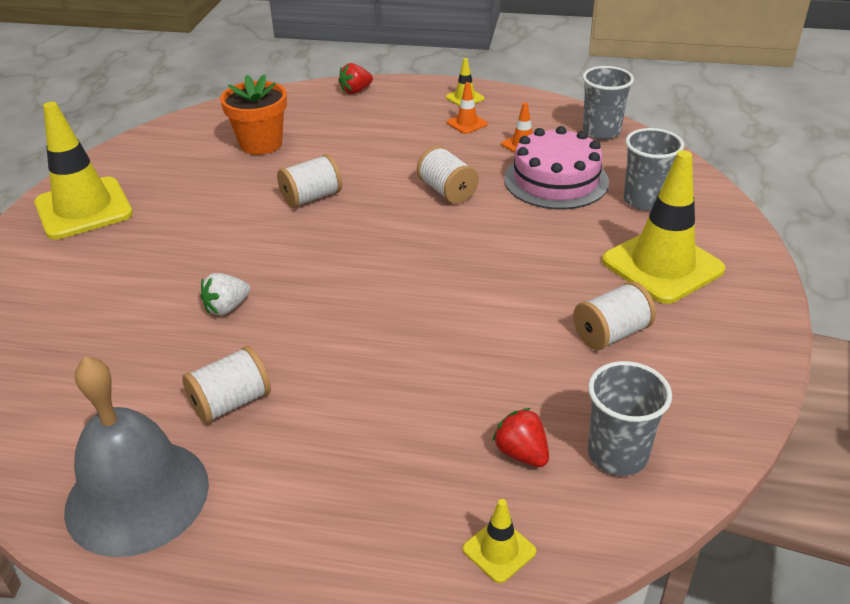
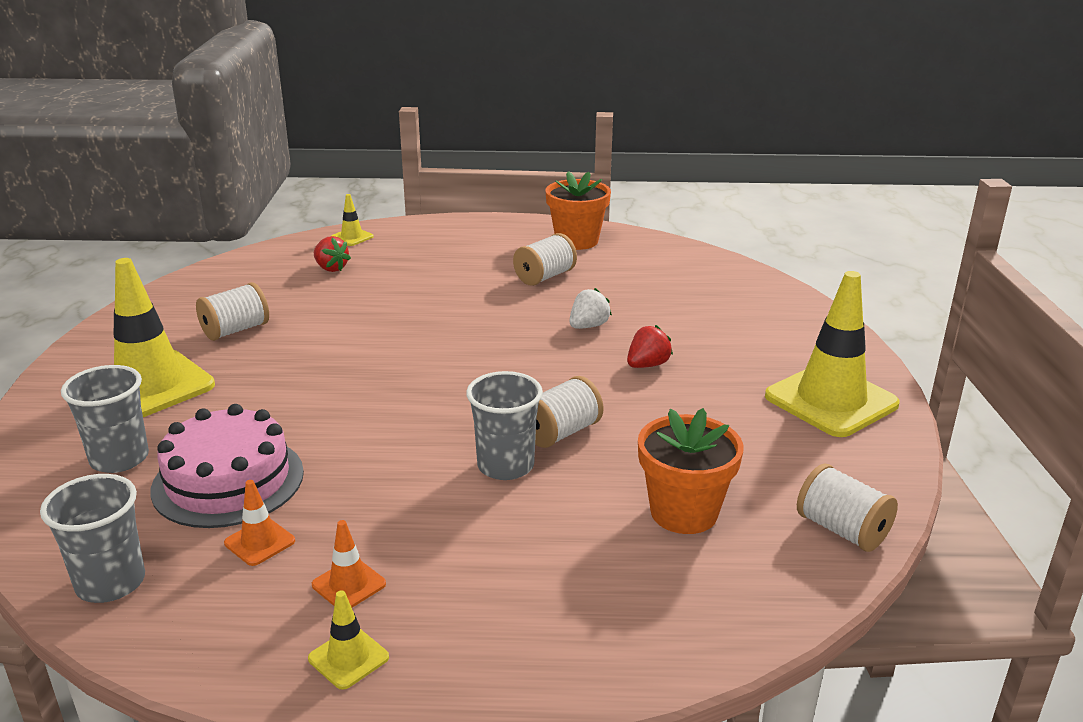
camera: 170 degrees right, 10 degrees down
(137, 496) = (577, 241): grey bell -> orange flower pot
(356, 91) = (579, 662): red strawberry -> red strawberry (647, 365)
(447, 191) = (384, 453): white spool -> white spool (842, 530)
(617, 454) = (264, 271): grey cup -> grey cup (505, 466)

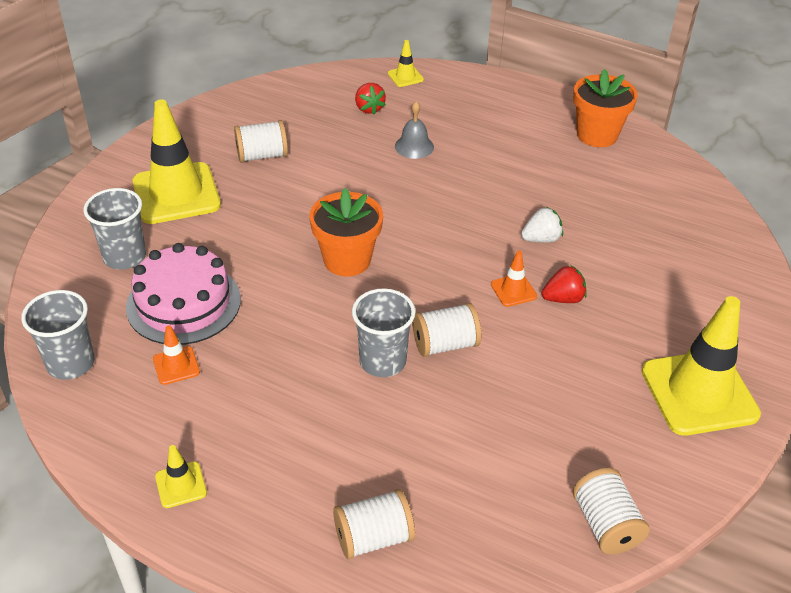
camera: 25 degrees right, 15 degrees up
(349, 584) = (213, 425): orange traffic cone -> orange traffic cone (513, 290)
(402, 286) = (414, 146): none -> grey bell
(545, 277) = (540, 170): white spool -> white spool (373, 537)
(684, 512) = (489, 457): orange flower pot -> orange flower pot (347, 260)

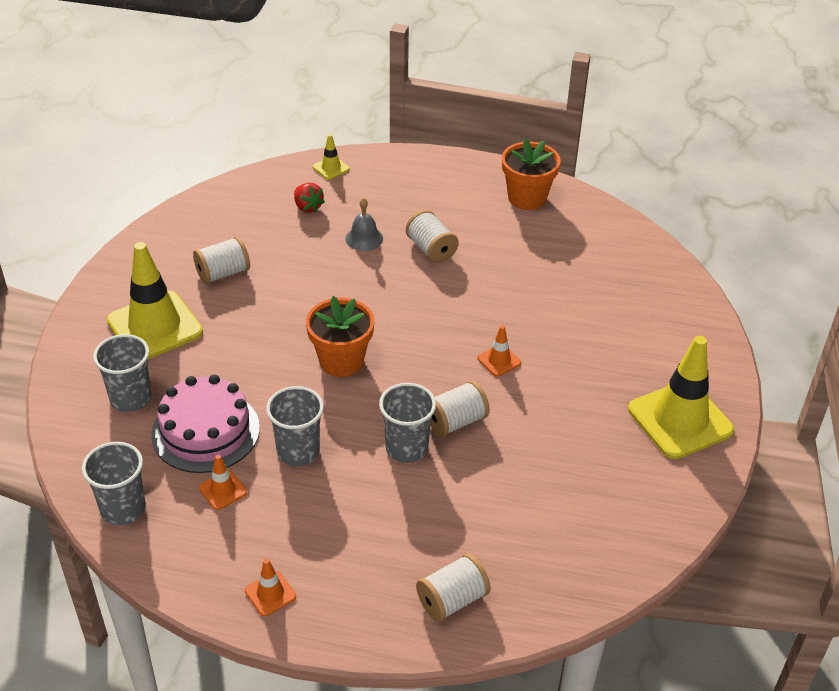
camera: 15 degrees left, 0 degrees up
(181, 485) = (270, 593): yellow traffic cone -> orange traffic cone
(268, 342) = (298, 451): none -> grey cup
(541, 239) = (508, 308): white strawberry -> none
(563, 299) = (544, 359): red strawberry -> none
(605, 525) = (636, 546): white spool -> white spool (431, 249)

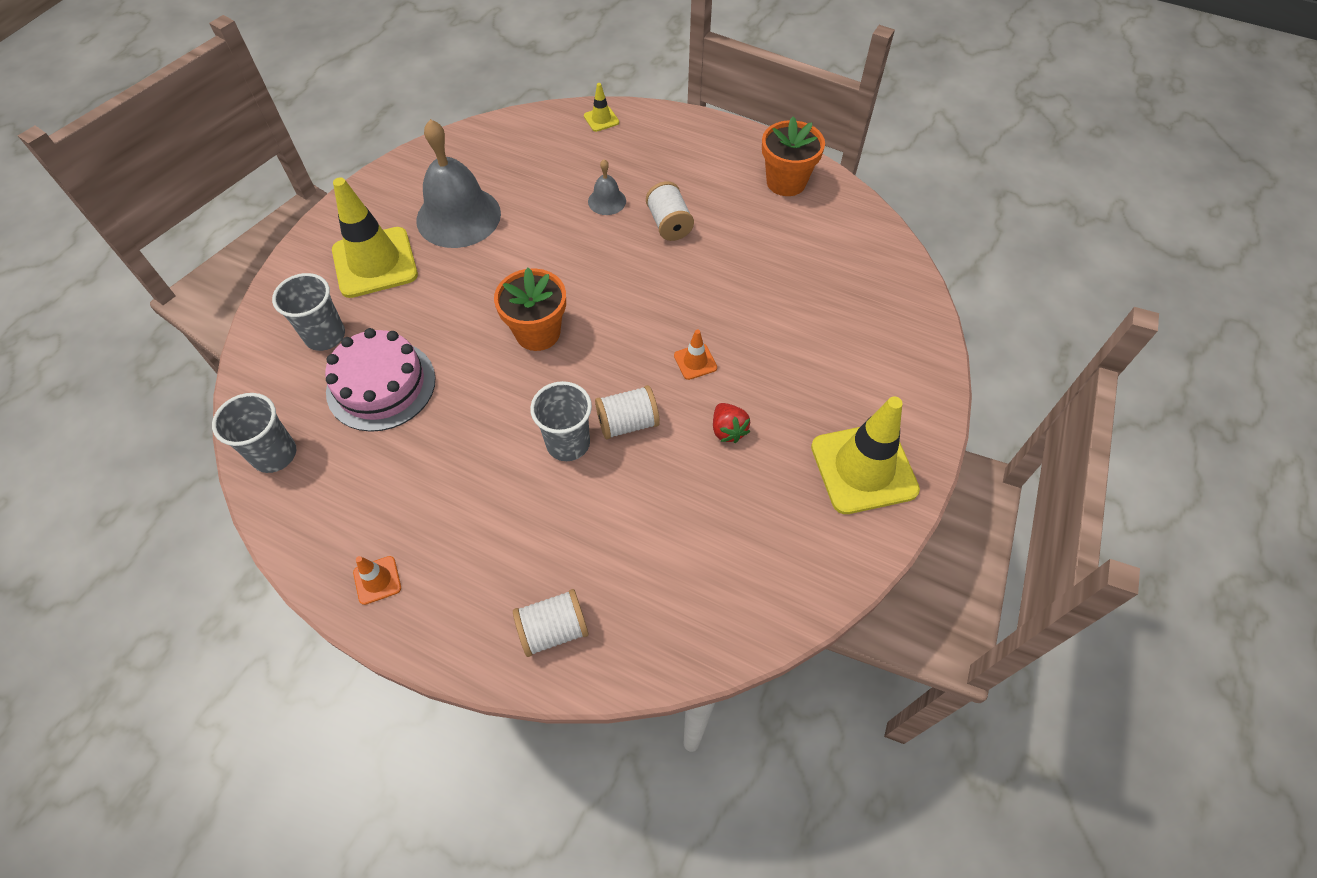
camera: 15 degrees right, 15 degrees up
(223, 273) = (458, 216): white spool -> grey bell
(223, 490) = (374, 454): orange traffic cone -> none
(298, 451) = (460, 425): grey cup -> none
(308, 207) = (564, 158): red strawberry -> red strawberry (728, 430)

